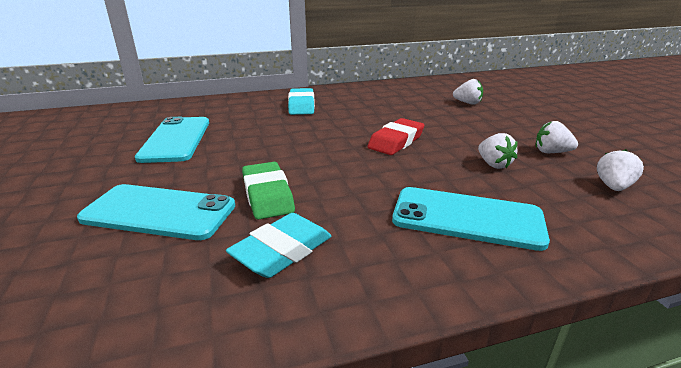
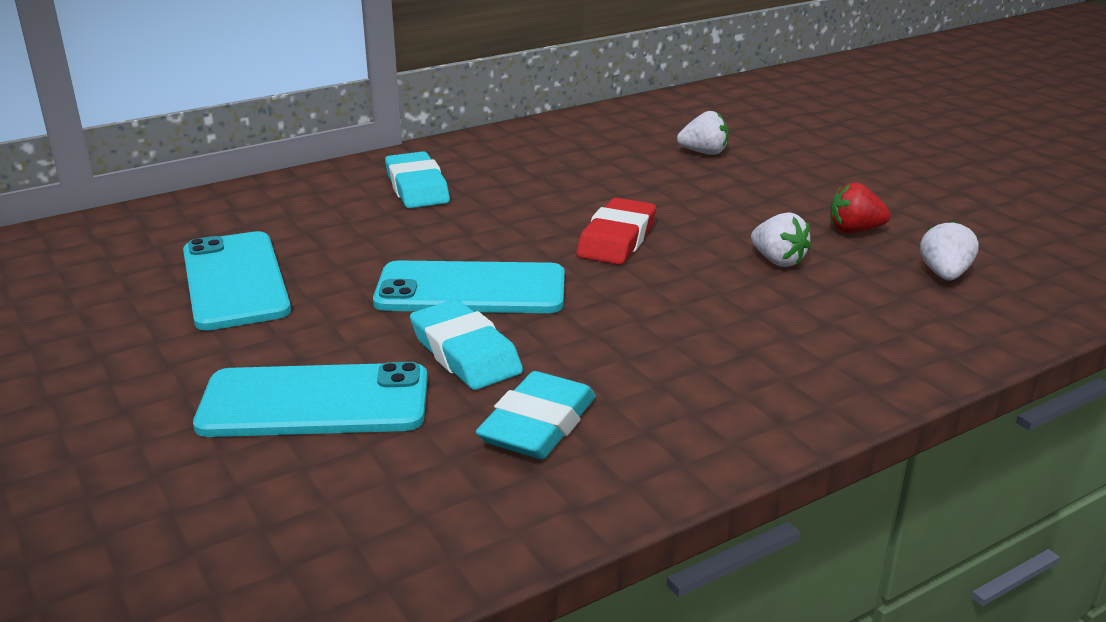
camera: 15 degrees left, 0 degrees up
(268, 195) = (465, 353): green eraser -> turquoise eraser
(467, 218) = (765, 345): turquoise phone -> turquoise phone (471, 289)
(551, 152) = (854, 230): white strawberry -> red strawberry

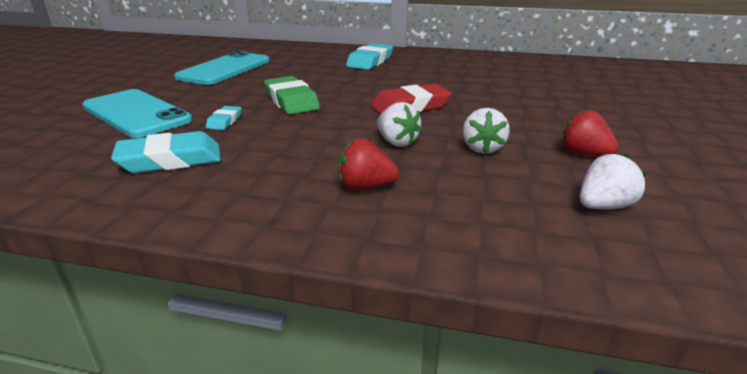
camera: 45 degrees right, 0 degrees up
(465, 353) = (224, 121): turquoise eraser -> turquoise eraser, size x0.53
(471, 289) = (291, 101): turquoise phone -> green eraser
(704, 152) = (564, 88): white strawberry -> white strawberry (397, 142)
(775, 348) = (365, 187): none -> red strawberry

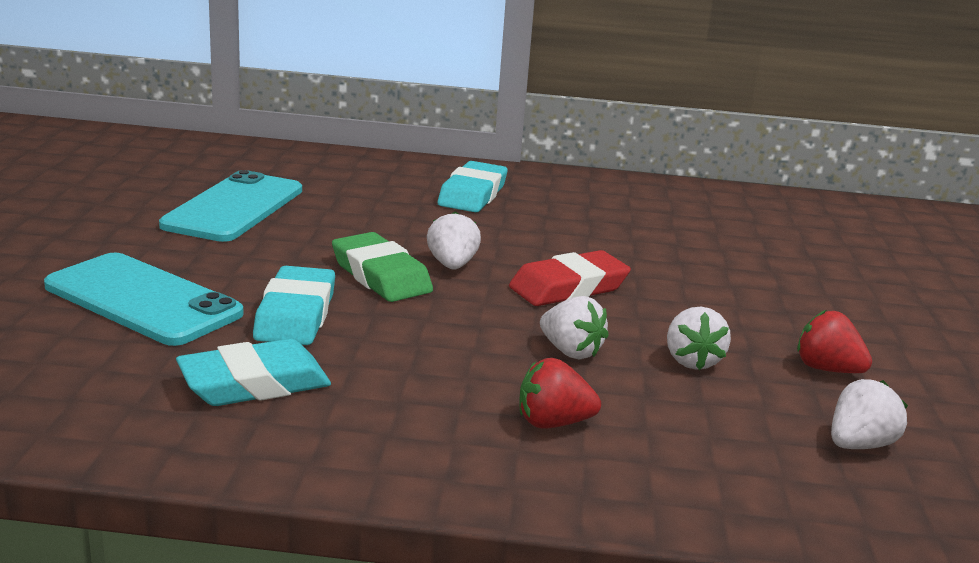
camera: 10 degrees left, 5 degrees down
(224, 121) = (296, 315): turquoise eraser -> turquoise eraser, size x1.88
(339, 95) = (452, 265): none -> white strawberry

